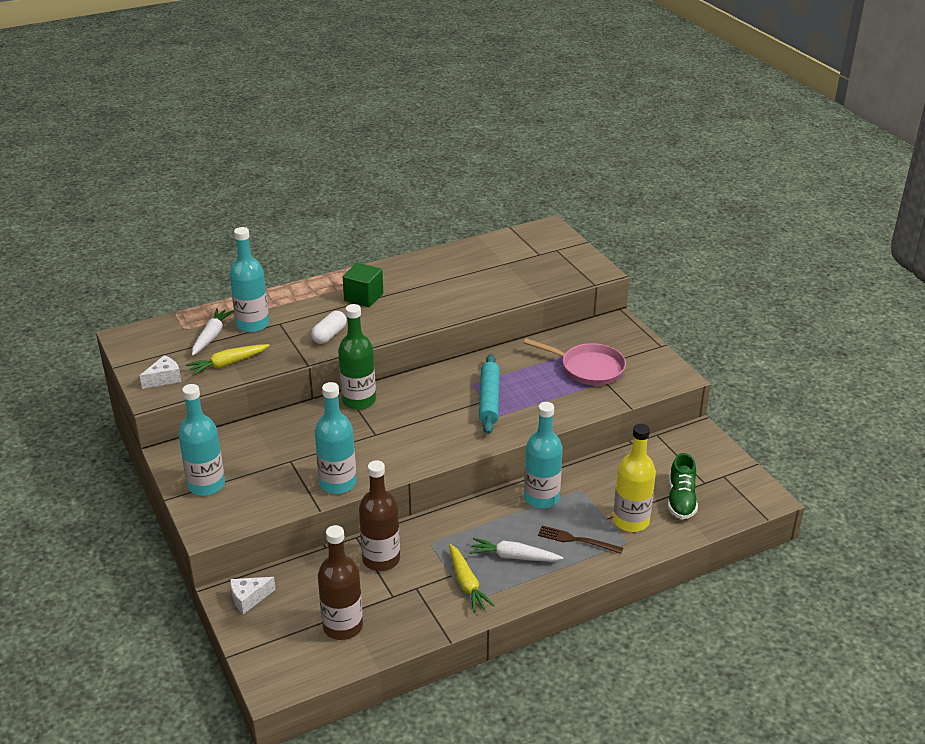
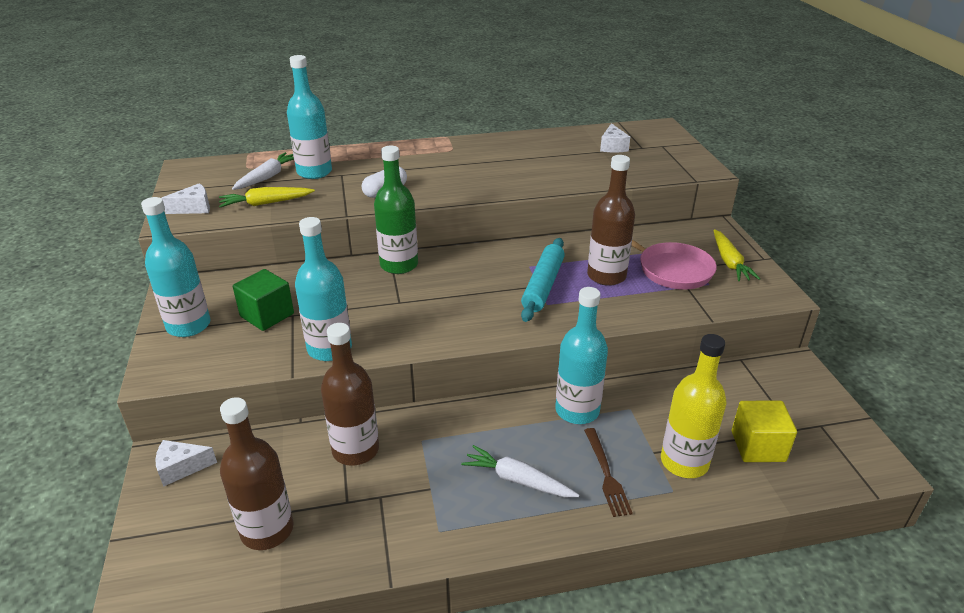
camera: 15 degrees right, 0 degrees up
(363, 297) = (439, 163): green cube -> green cube (267, 315)
(467, 584) = (445, 504): yellow carrot -> yellow carrot (729, 262)
(513, 257) = (612, 147): none -> white cheese
(538, 382) = (606, 276): none -> brown bottle
(577, 540) = (606, 474): brown fork -> brown fork turned 135 degrees counterclockwise
(681, 500) = (758, 446): green shoe -> yellow cube

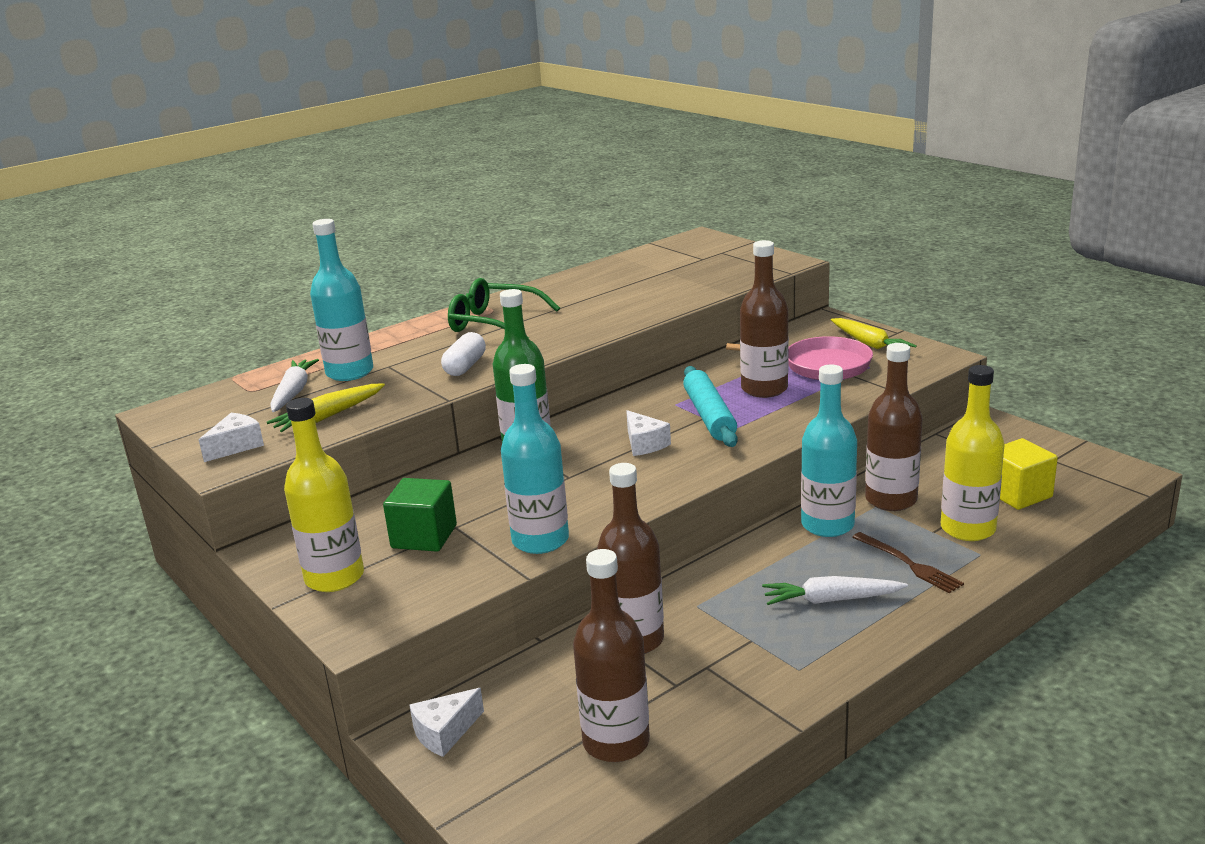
camera: 25 degrees left, 10 degrees down
(188, 325) = (334, 577): turquoise bottle -> yellow bottle
(441, 160) = (495, 323): none -> green glasses
(612, 147) = (671, 265): white cheese -> white cheese (644, 444)
(647, 408) = (891, 500): none -> brown bottle

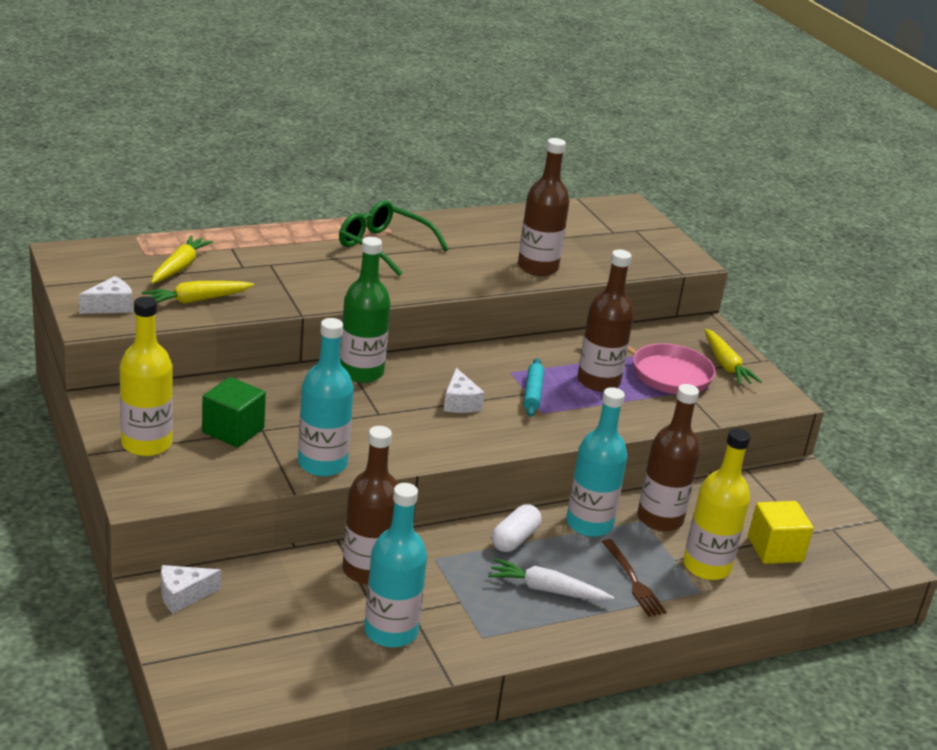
camera: 10 degrees right, 5 degrees up
(293, 392) = (179, 267): white carrot -> yellow carrot
(350, 372) = (235, 261): turquoise bottle -> turquoise bottle (391, 631)
(465, 366) = (333, 285): white capsule -> white capsule (514, 539)
(616, 742) = (306, 646): brown bottle -> brown bottle (538, 267)
(709, 416) = (533, 393): turquoise rolling pin -> turquoise rolling pin, size x0.64

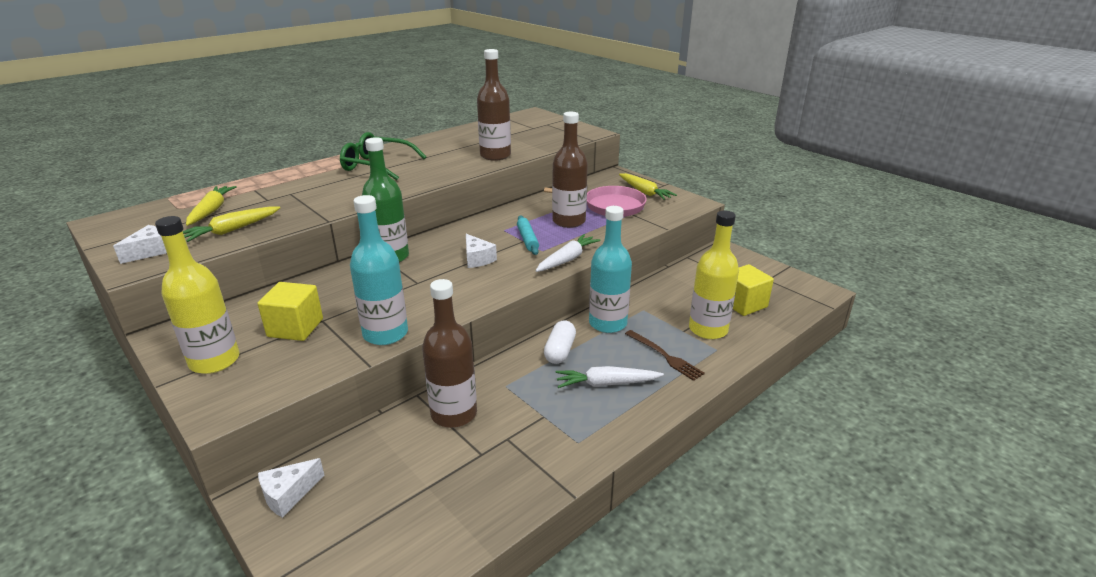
camera: 15 degrees left, 0 degrees up
(233, 430) = (295, 328): green cube -> yellow cube
(391, 631) = (498, 464): turquoise bottle -> none
(566, 433) = (567, 259): none -> white carrot
(660, 519) = (654, 305): brown bottle -> none

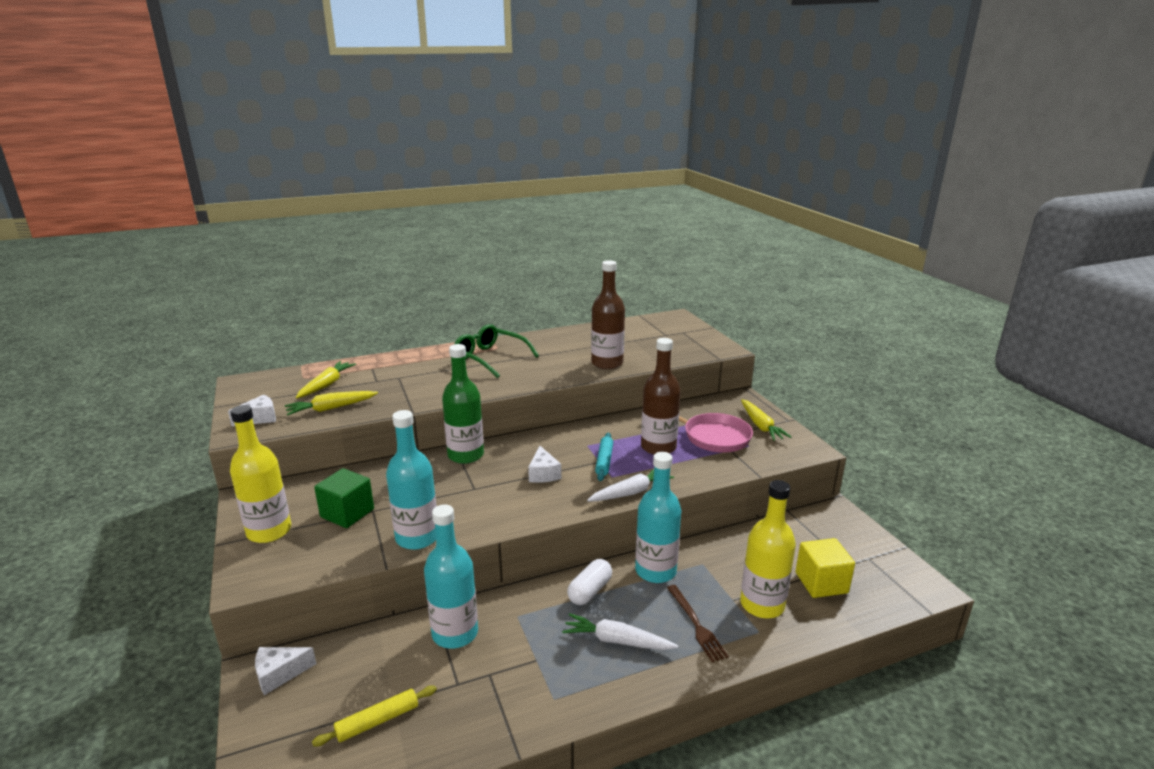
camera: 20 degrees right, 5 degrees down
(295, 328) = (347, 513): yellow cube -> green cube
(420, 506) = (377, 721): none -> yellow rolling pin
(454, 414) = (455, 633): brown bottle -> turquoise bottle

